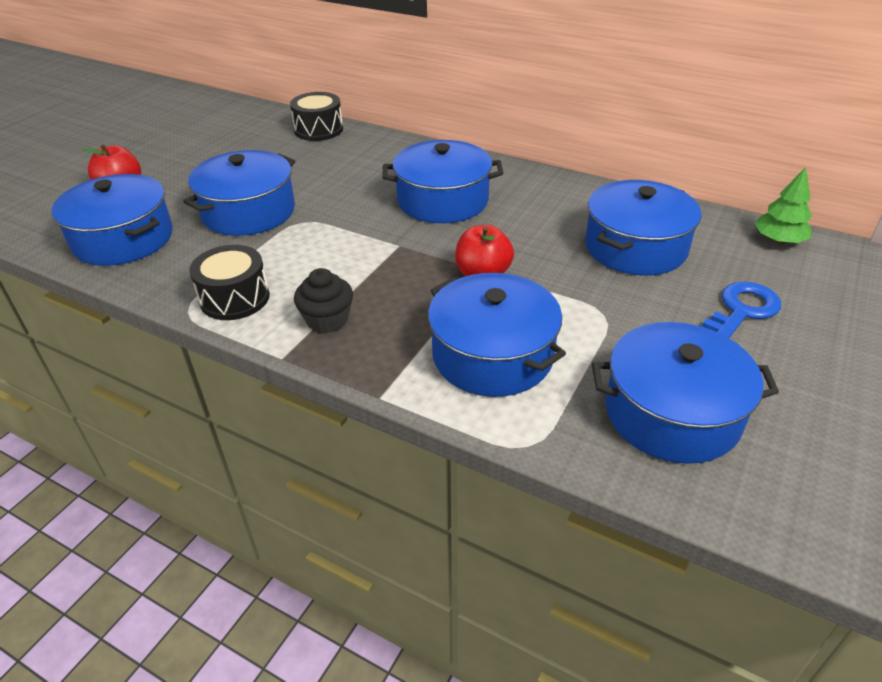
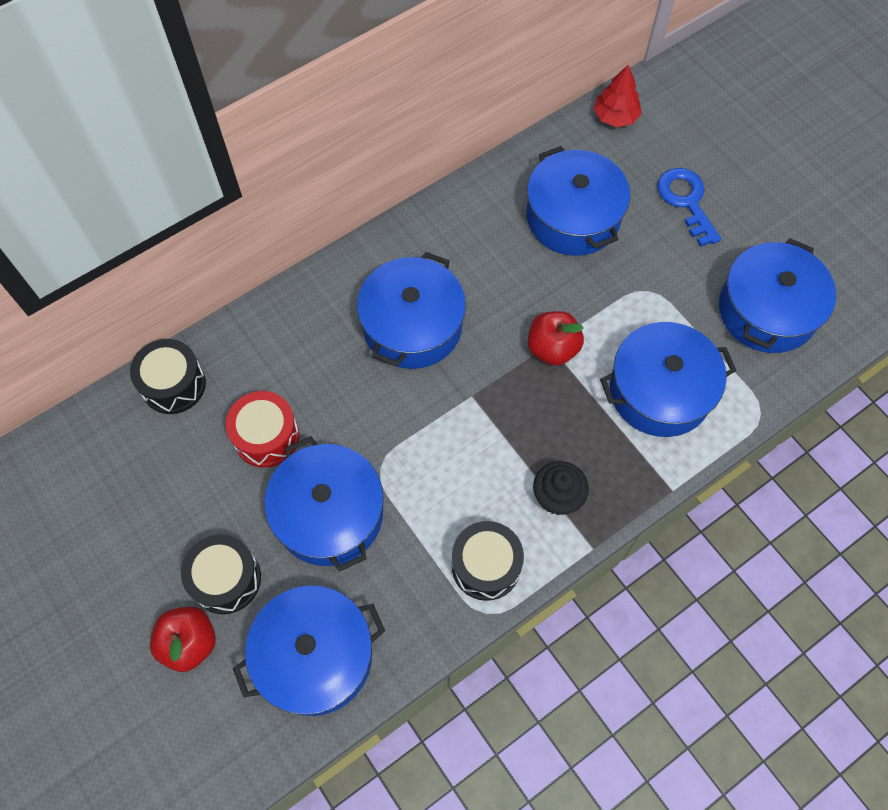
camera: 65 degrees left, 25 degrees up
(176, 188) = (226, 579): none -> black drum
(300, 171) = (266, 436): none -> red drum
(778, 240) = (615, 117): green tree -> red tree

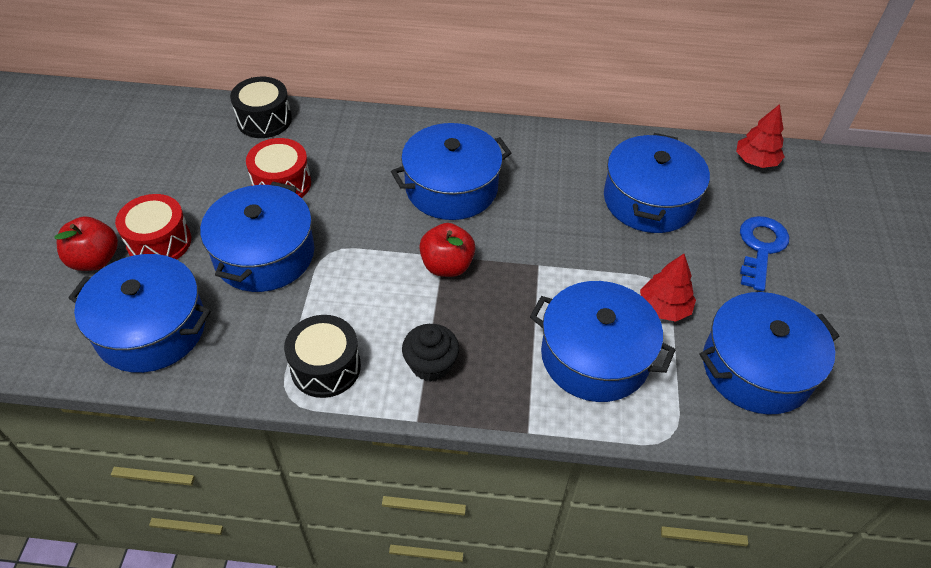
camera: 40 degrees right, 15 degrees down
(226, 579) = (159, 242): black drum -> red drum
(552, 348) = (538, 269): red apple -> red apple (447, 266)
(668, 310) = (664, 307): none -> red tree

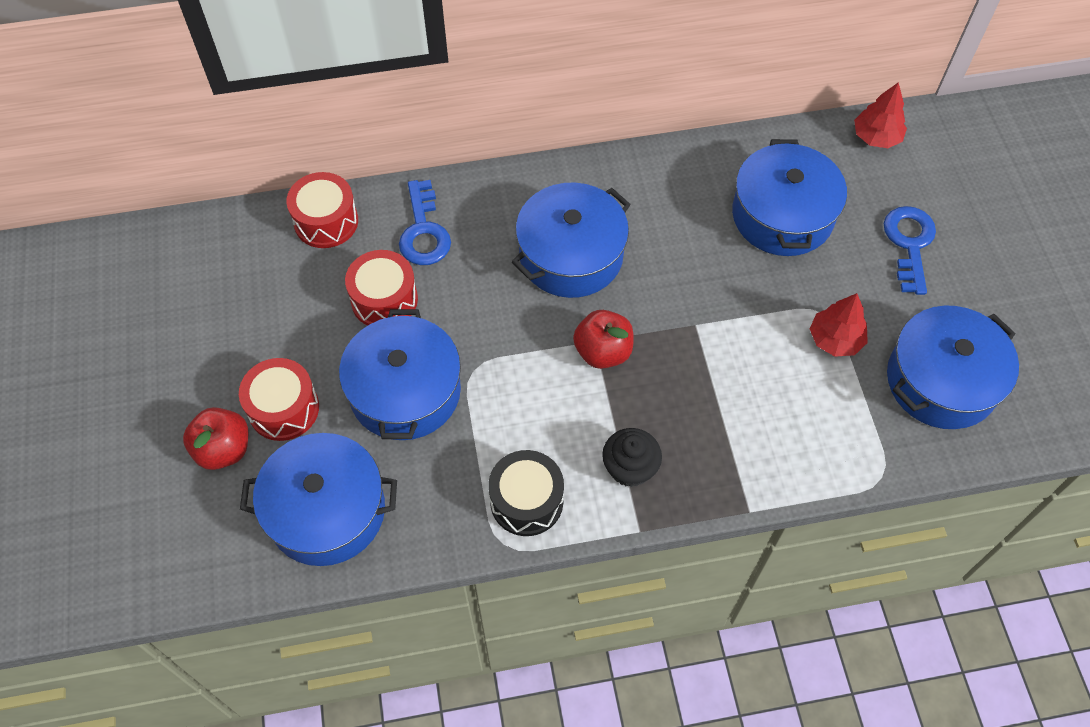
camera: 15 degrees left, 10 degrees up
(264, 120) = (326, 221): black drum -> red drum
(338, 144) = (424, 231): none -> blue key
(595, 356) = (786, 412): blue pot -> none

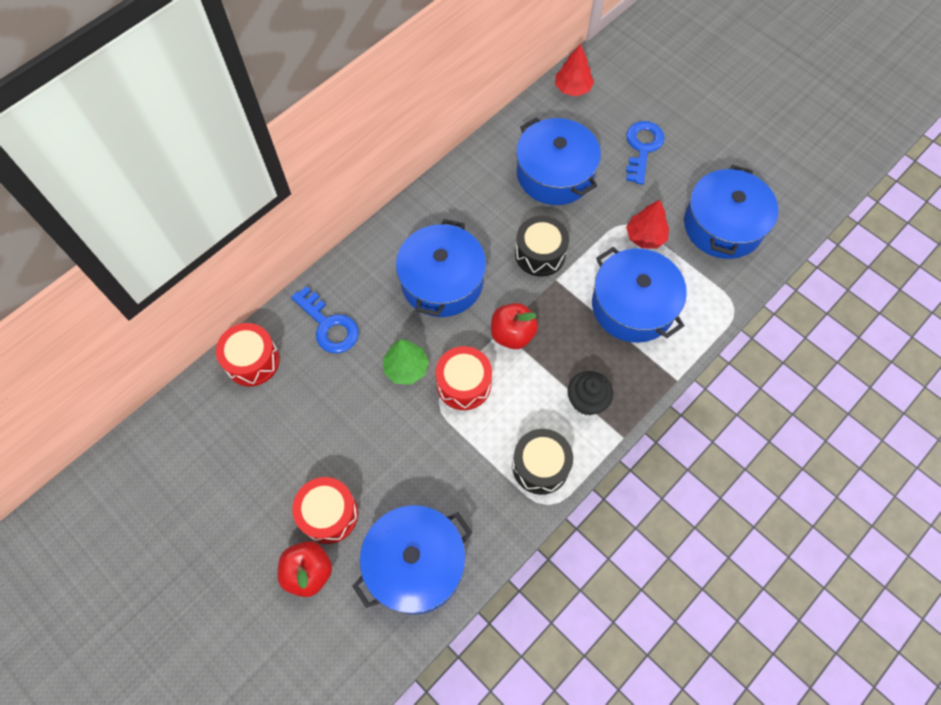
camera: 35 degrees left, 5 degrees up
(384, 300) = (339, 391): red drum -> red drum (464, 384)
(405, 391) = (404, 446): blue pot -> blue pot (633, 306)
(467, 318) = (406, 368): none -> green tree
(699, 288) = (540, 254): none -> black drum
(909, 243) = (642, 148): blue key -> blue key turned 45 degrees clockwise

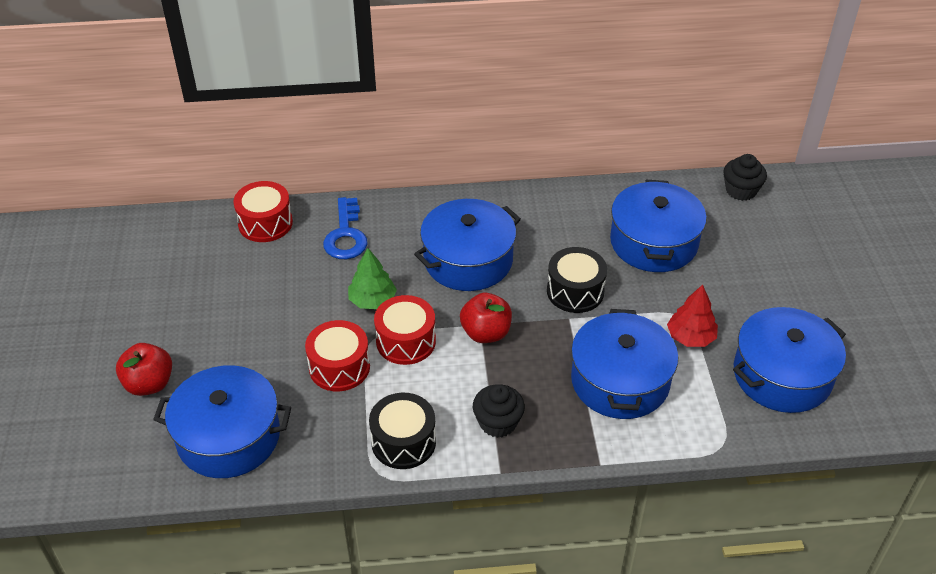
camera: 40 degrees right, 20 degrees down
(329, 514) = (206, 357): red drum -> red drum (339, 367)
(572, 88) = (741, 190): red tree -> black cupcake
(642, 148) = (762, 270): blue key -> none

